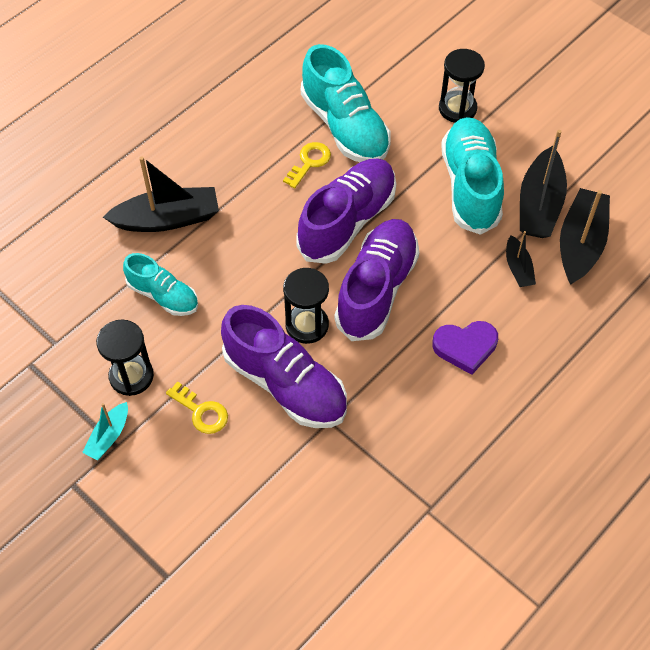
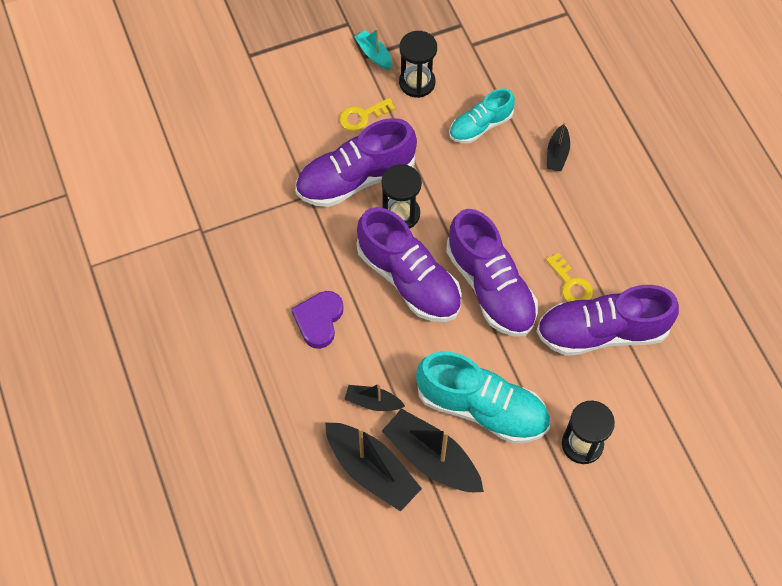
camera: 115 degrees right, 5 degrees up
(167, 219) = (557, 154): black boat -> black boat, size x0.53
(345, 127) = (602, 332): turquoise shoe -> purple shoe

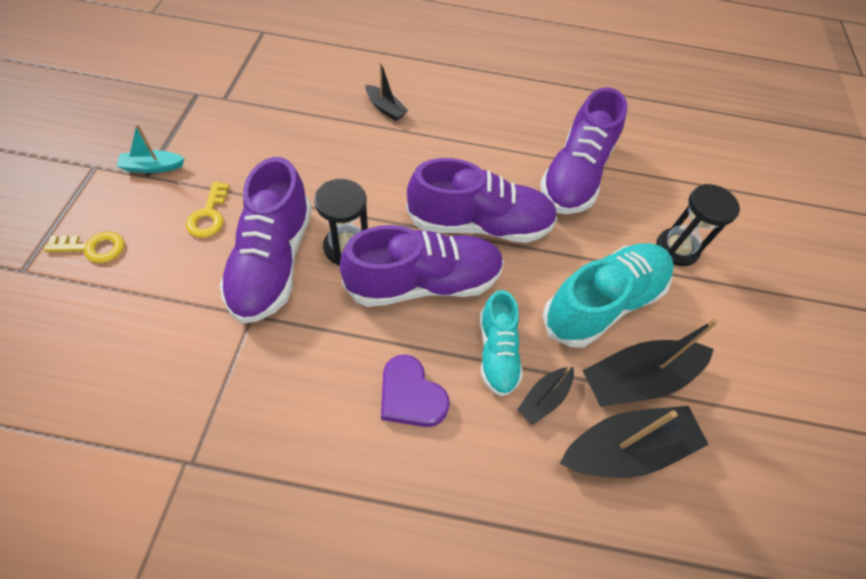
camera: 65 degrees left, 5 degrees down
(417, 83) = (219, 154): black hourglass -> none
(480, 126) = (310, 138): turquoise shoe -> turquoise shoe (497, 352)
(571, 284) = (516, 169): yellow key -> yellow key (93, 248)

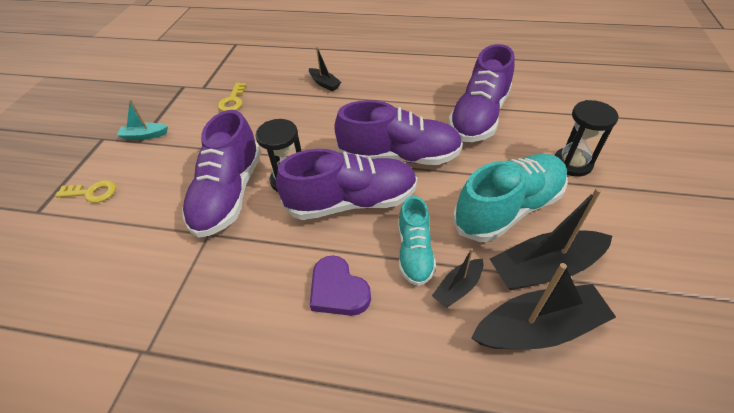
camera: 10 degrees right, 10 degrees down
(209, 215) = (183, 165): yellow key -> yellow key (233, 100)

